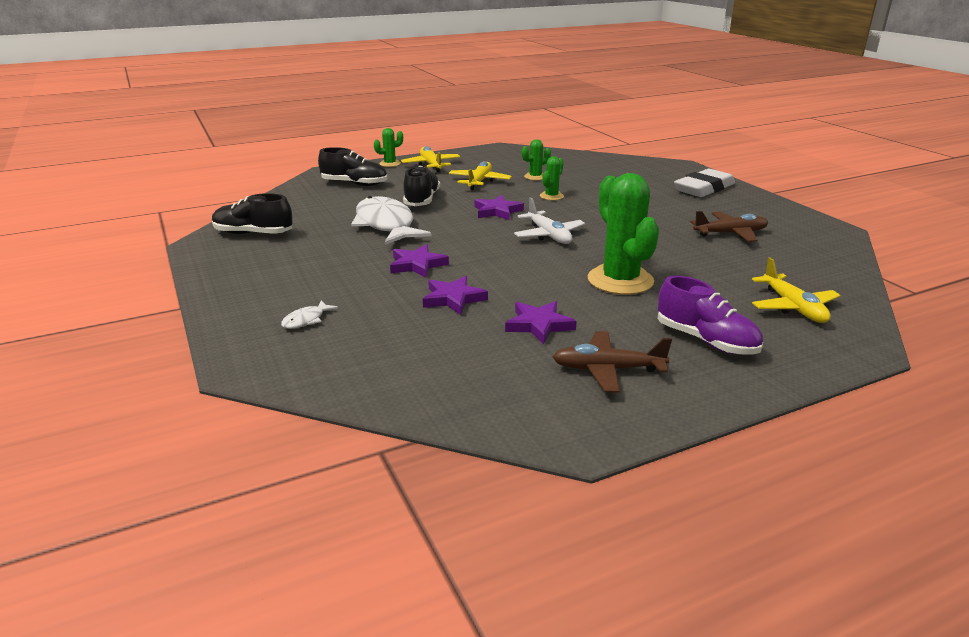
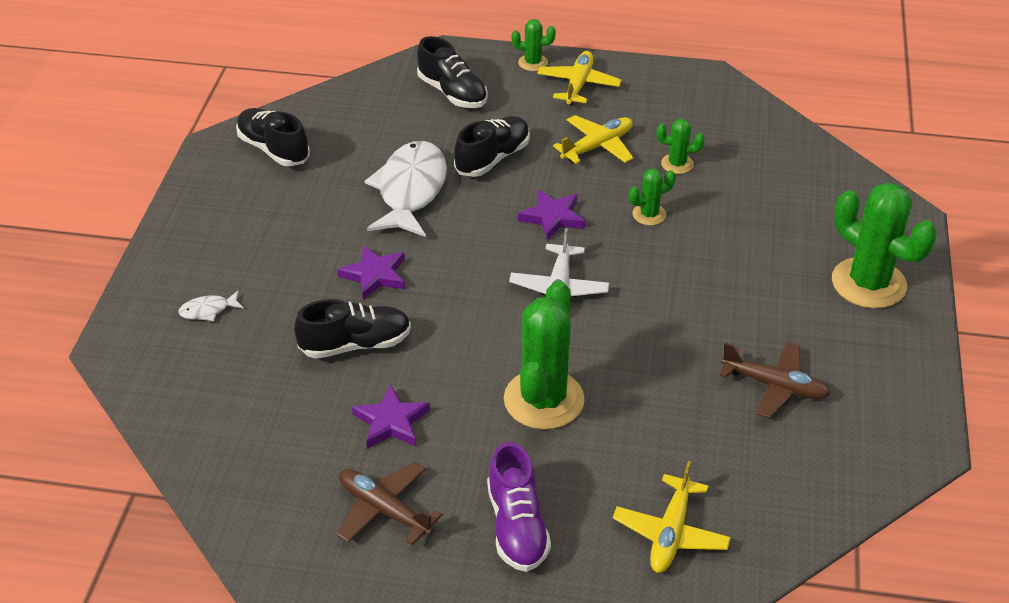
camera: 35 degrees right, 15 degrees up
(453, 299) = (355, 344): purple star -> black shoe
(704, 188) = (868, 283): white eraser -> green cactus

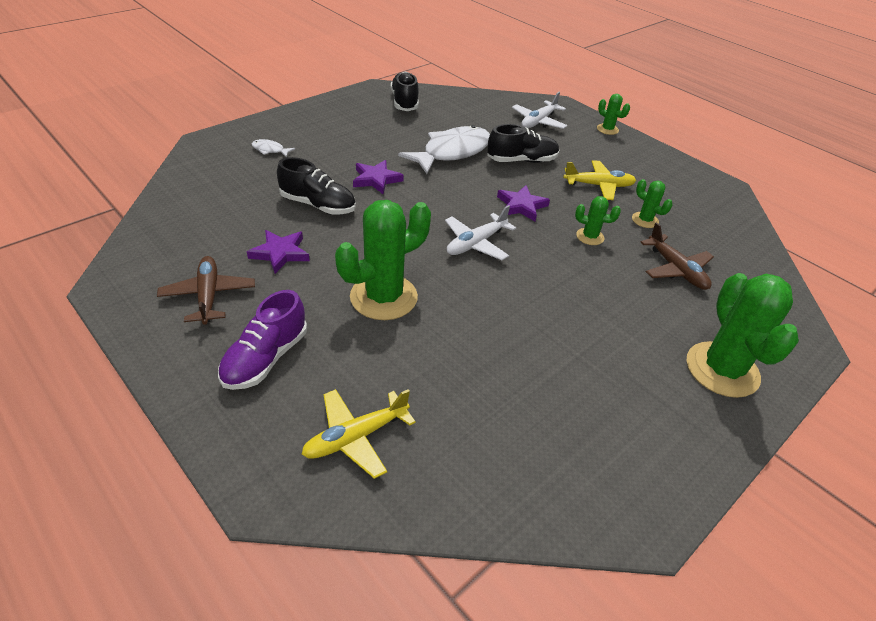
camera: 35 degrees right, 0 degrees up
(452, 93) = (538, 122): black shoe -> white plane
(578, 85) = (624, 151): yellow plane -> none
(775, 386) = (559, 391): brown plane -> brown plane (676, 270)

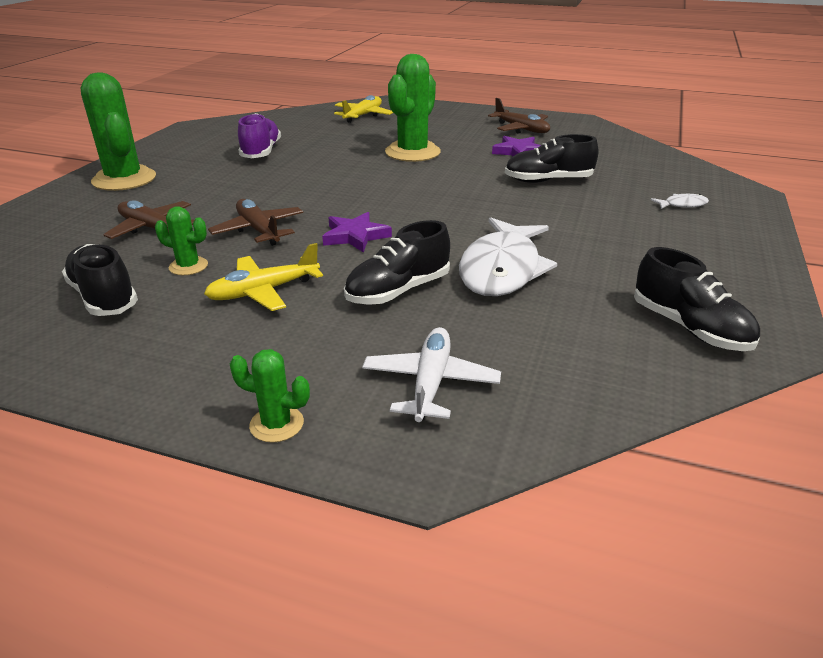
camera: 155 degrees right, 10 degrees down
(265, 358) = (445, 121): purple shoe -> purple shoe (261, 152)
(376, 179) = (536, 213): purple star -> none
(476, 243) = (375, 194): white plane -> none
(590, 237) = (258, 230): green cactus -> brown plane
(697, 214) = (104, 297): none -> black shoe

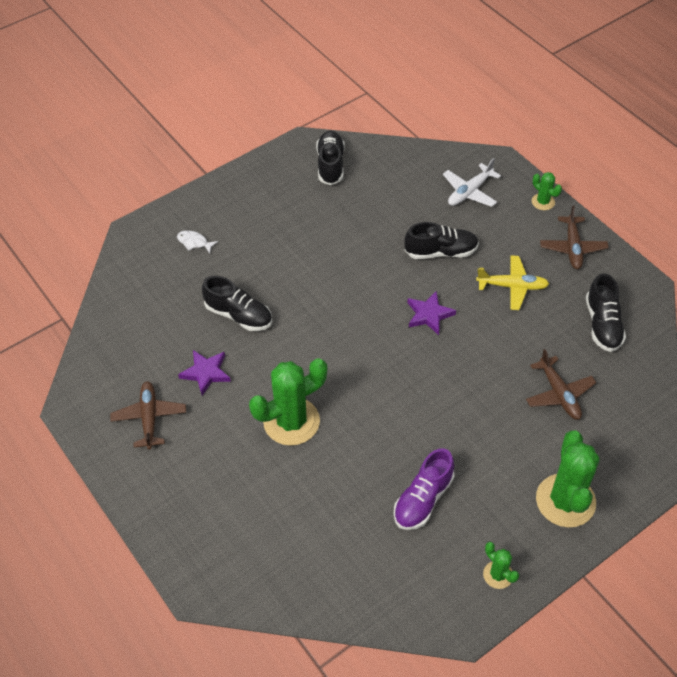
camera: 145 degrees left, 20 degrees up
(188, 266) = (547, 333): green cactus -> green cactus (498, 575)
(258, 230) = (487, 354): brown plane -> brown plane (572, 248)
(363, 115) = (262, 549): yellow plane -> none
(502, 269) = (371, 241): white fish -> none

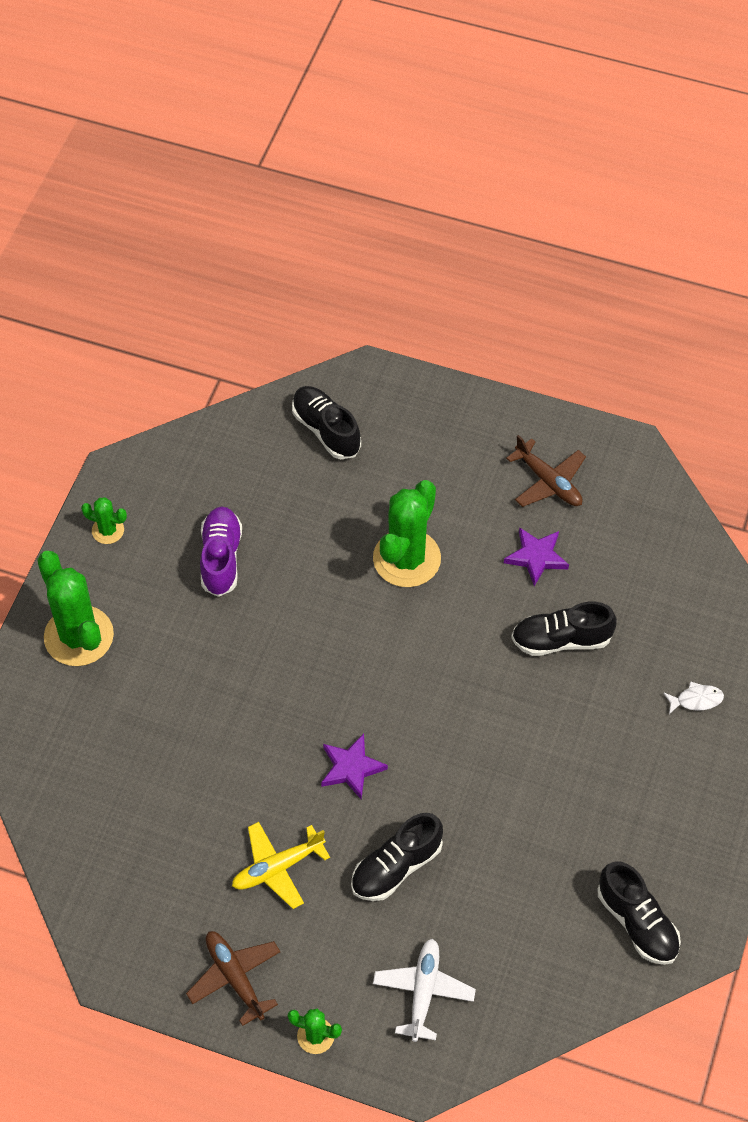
camera: 145 degrees right, 5 degrees up
(559, 394) = (145, 753): brown plane -> none
(602, 324) = (140, 877): black shoe -> black shoe (326, 430)

